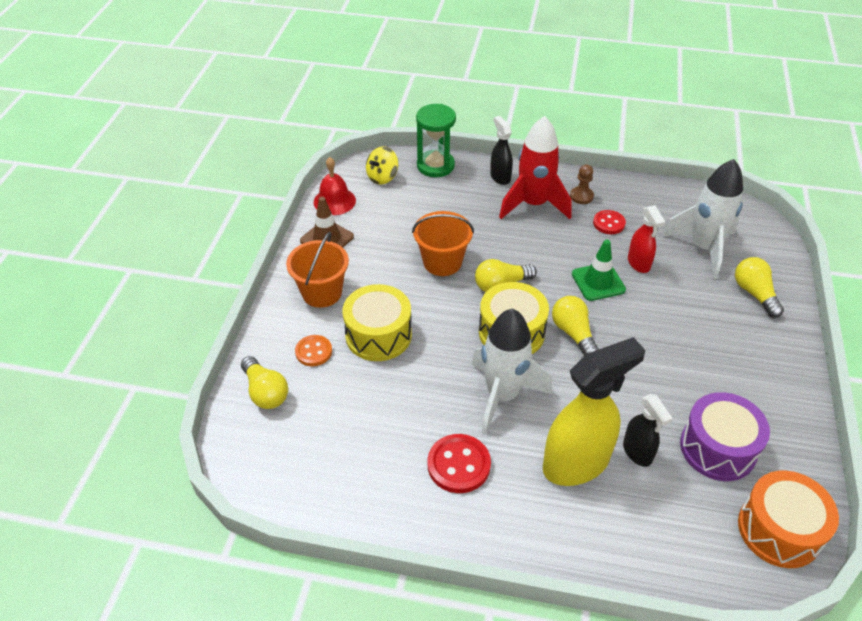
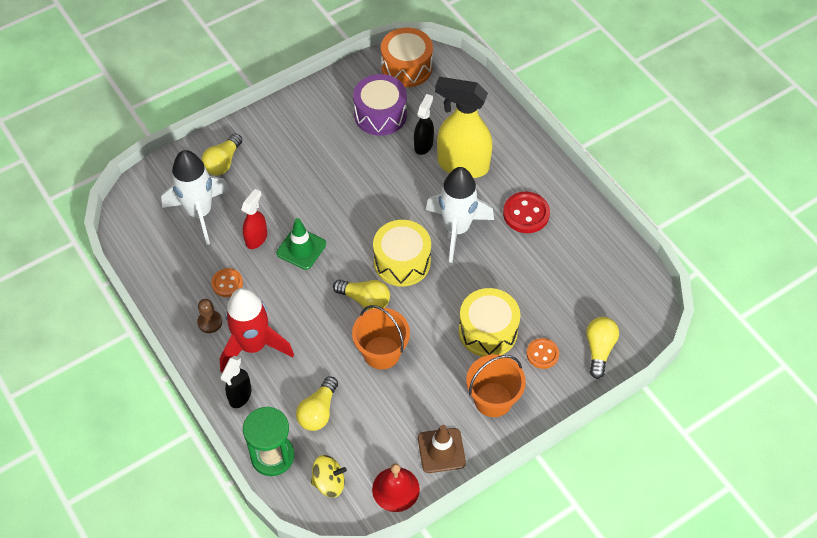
camera: 135 degrees left, 10 degrees up
(573, 333) = (366, 230): yellow light bulb -> yellow light bulb (318, 411)
(609, 223) = (227, 283): red button -> orange button

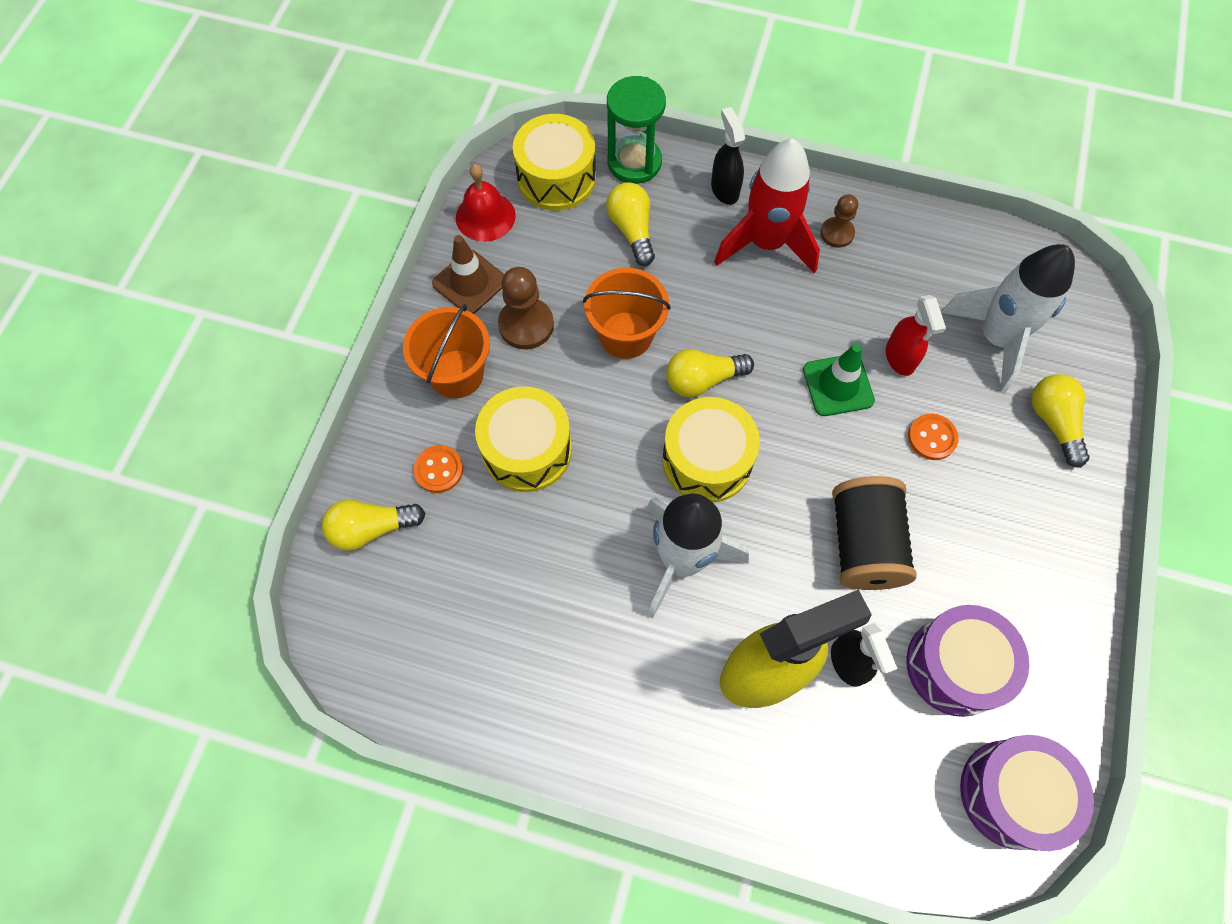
camera: 140 degrees right, 10 degrees up
(227, 283) = (868, 284): orange button -> orange button (932, 438)
(329, 482) = (556, 178): yellow spinning top -> yellow drum
(367, 178) = (864, 544): none -> black spool
(406, 67) = (1012, 794): orange drum -> purple drum
(431, 399) = (526, 325): none -> brown pawn
(526, 214) = (612, 661): red button -> none
(599, 349) = (371, 528): yellow light bulb -> yellow light bulb turned 105 degrees clockwise

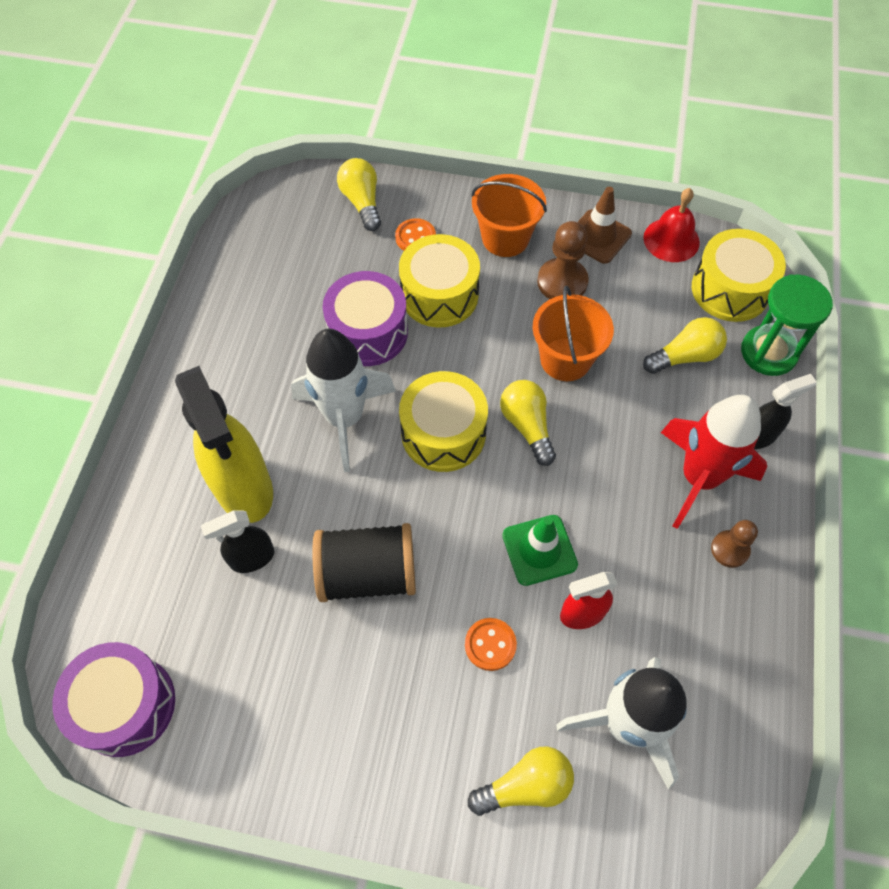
camera: 85 degrees right, 5 degrees down
(955, 666) = (247, 657): purple drum -> purple drum (368, 332)

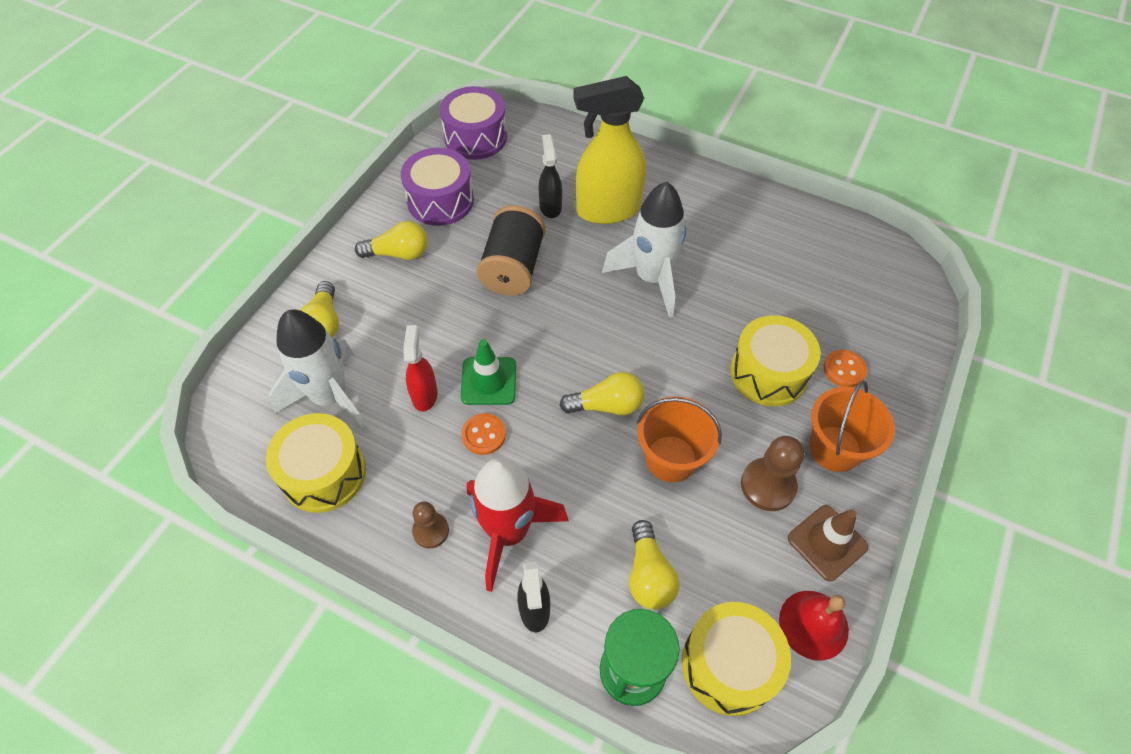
camera: 105 degrees right, 5 degrees down
(362, 202) = (895, 335): yellow light bulb -> yellow light bulb (398, 253)
(368, 332) = (735, 310): purple drum -> purple drum (440, 201)
(443, 433) = (617, 341): yellow drum -> yellow drum (324, 473)
(490, 645) = (428, 328): orange button -> orange button (483, 435)

